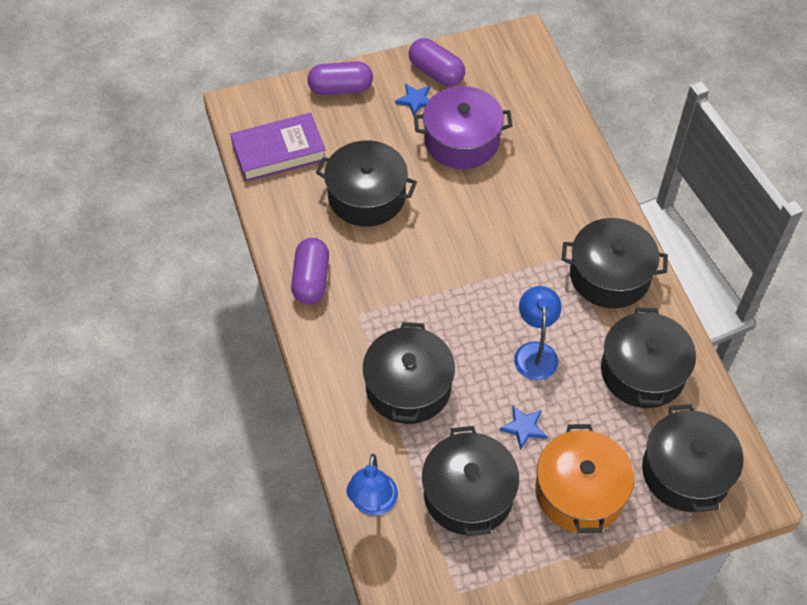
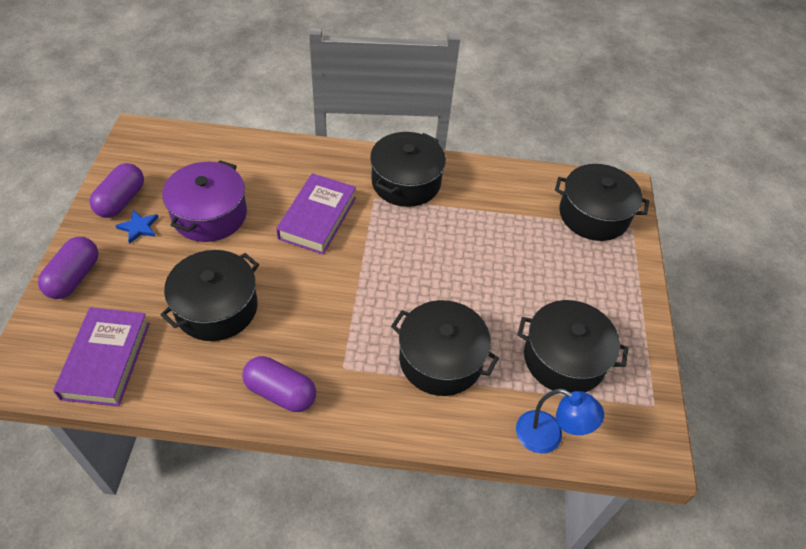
camera: 70 degrees left, 5 degrees down
(436, 72) = (121, 200): purple capsule -> purple capsule turned 45 degrees counterclockwise
(512, 222) = (317, 218): none -> purple book
(523, 427) = (517, 294): blue star -> none
(535, 352) = (451, 256): blue lamp -> none
(580, 491) = (588, 283): orange pot -> none
(643, 371) = (500, 201): black pot -> none

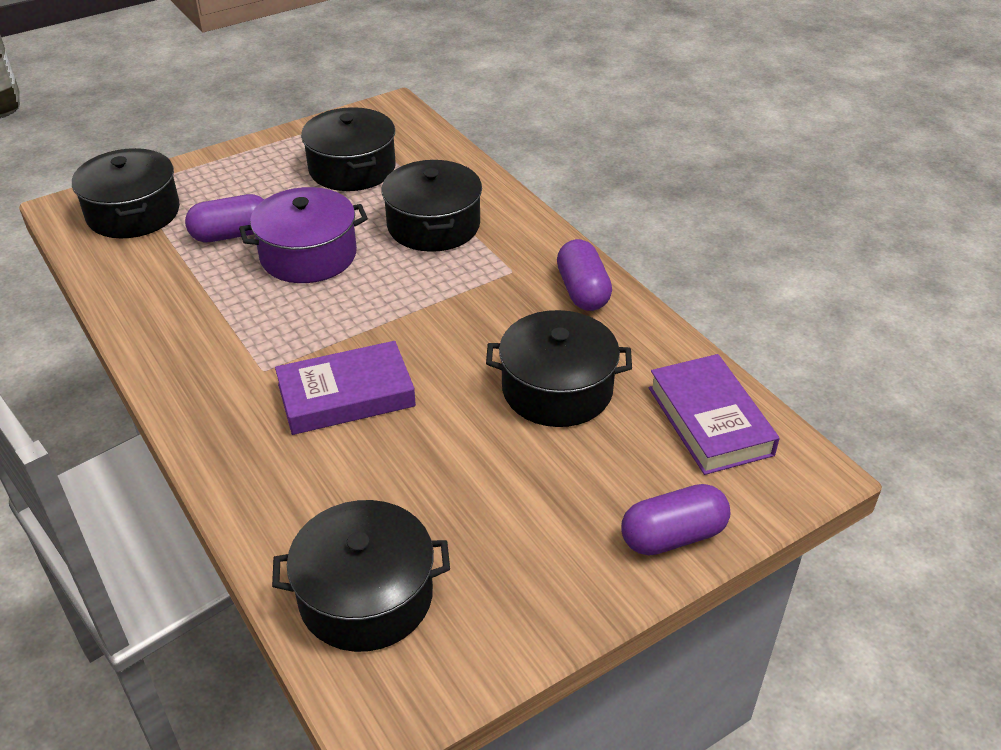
camera: 125 degrees left, 10 degrees down
(106, 360) = (709, 421): purple book -> purple book turned 75 degrees counterclockwise
(121, 200) = (523, 602): purple capsule -> purple capsule (232, 234)
(139, 227) = (540, 542): blue star -> none
(209, 215) = (445, 491): purple pot -> purple pot (308, 255)
(406, 182) = (207, 360): black pot -> black pot (366, 596)
(548, 437) = (439, 150): blue lamp -> none

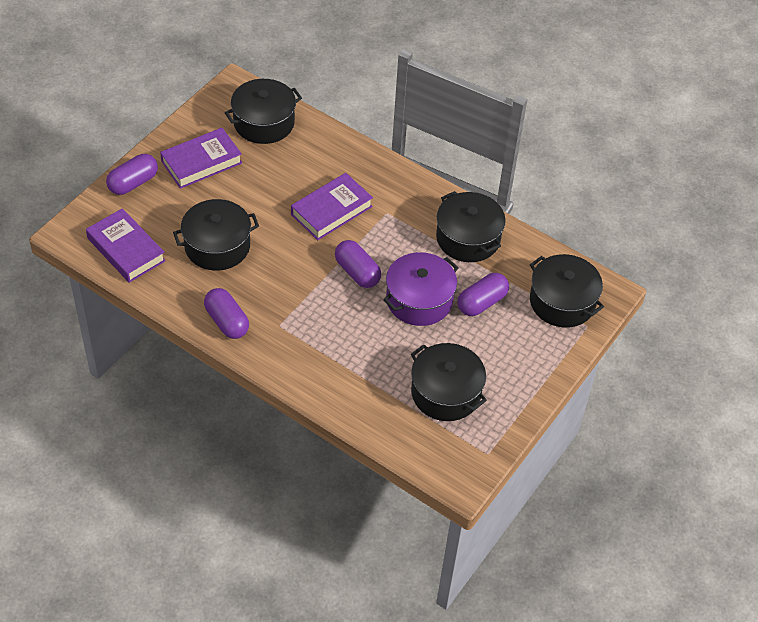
camera: 155 degrees right, 10 degrees up
(367, 304) = (357, 272): none -> purple capsule
(433, 225) = (352, 351): black pot -> black pot (468, 238)
(528, 542) = (201, 162): none -> purple book

